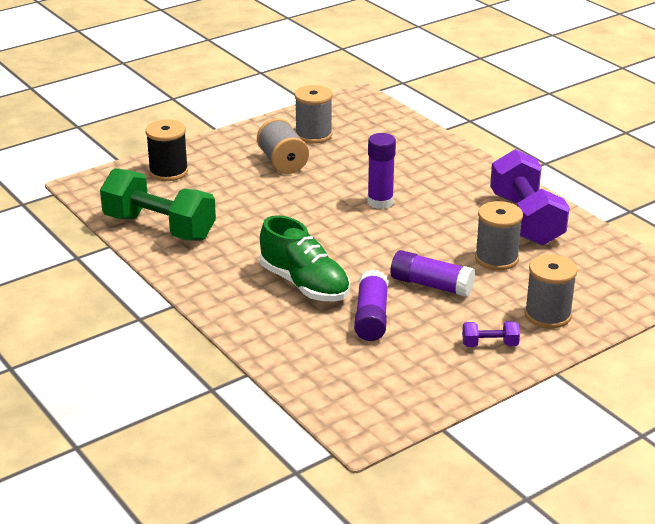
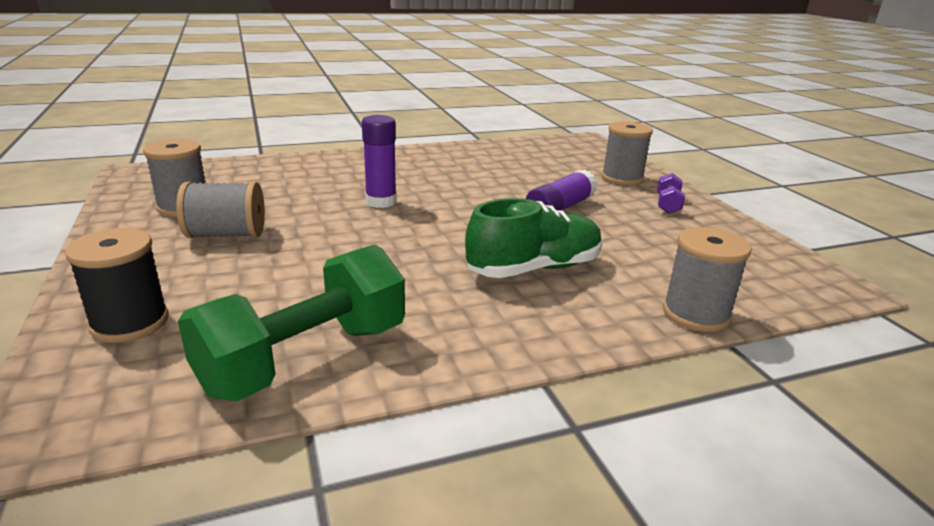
camera: 75 degrees left, 5 degrees down
(371, 317) = (614, 244): purple glue stick -> none
(496, 259) = (524, 178): grey spool -> grey spool (696, 314)
(526, 219) = (465, 157): purple dumbbell -> none

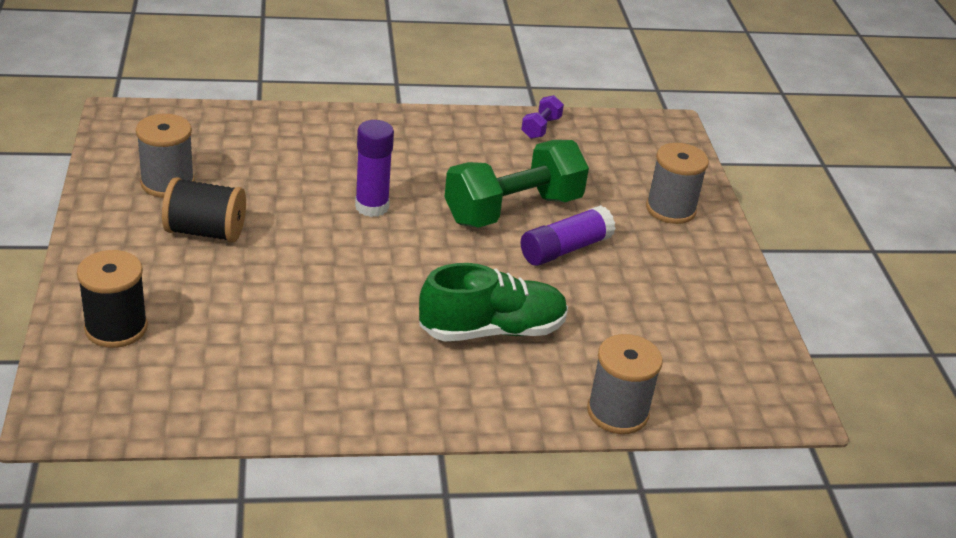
camera: 10 degrees right, 10 degrees up
(226, 234) = (205, 232): grey spool -> black spool
(305, 358) = (252, 391): green dumbbell -> green dumbbell (513, 210)
(667, 205) = (695, 263): purple dumbbell -> purple dumbbell (541, 128)

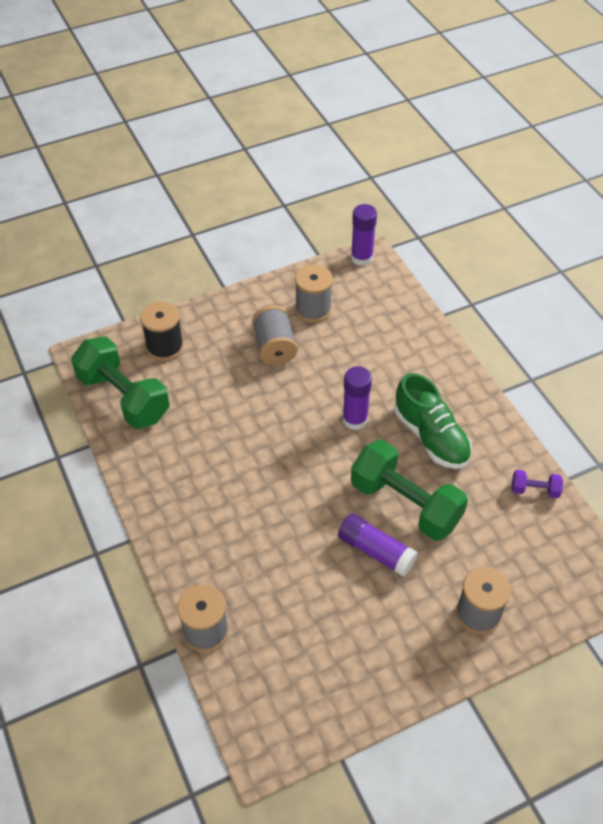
camera: 75 degrees right, 15 degrees up
(114, 122) = (361, 258): none -> purple glue stick
(181, 394) = (124, 397): none -> green dumbbell
(205, 232) = (274, 347): black spool -> grey spool
(492, 330) = (256, 531): green shoe -> green shoe (431, 437)

